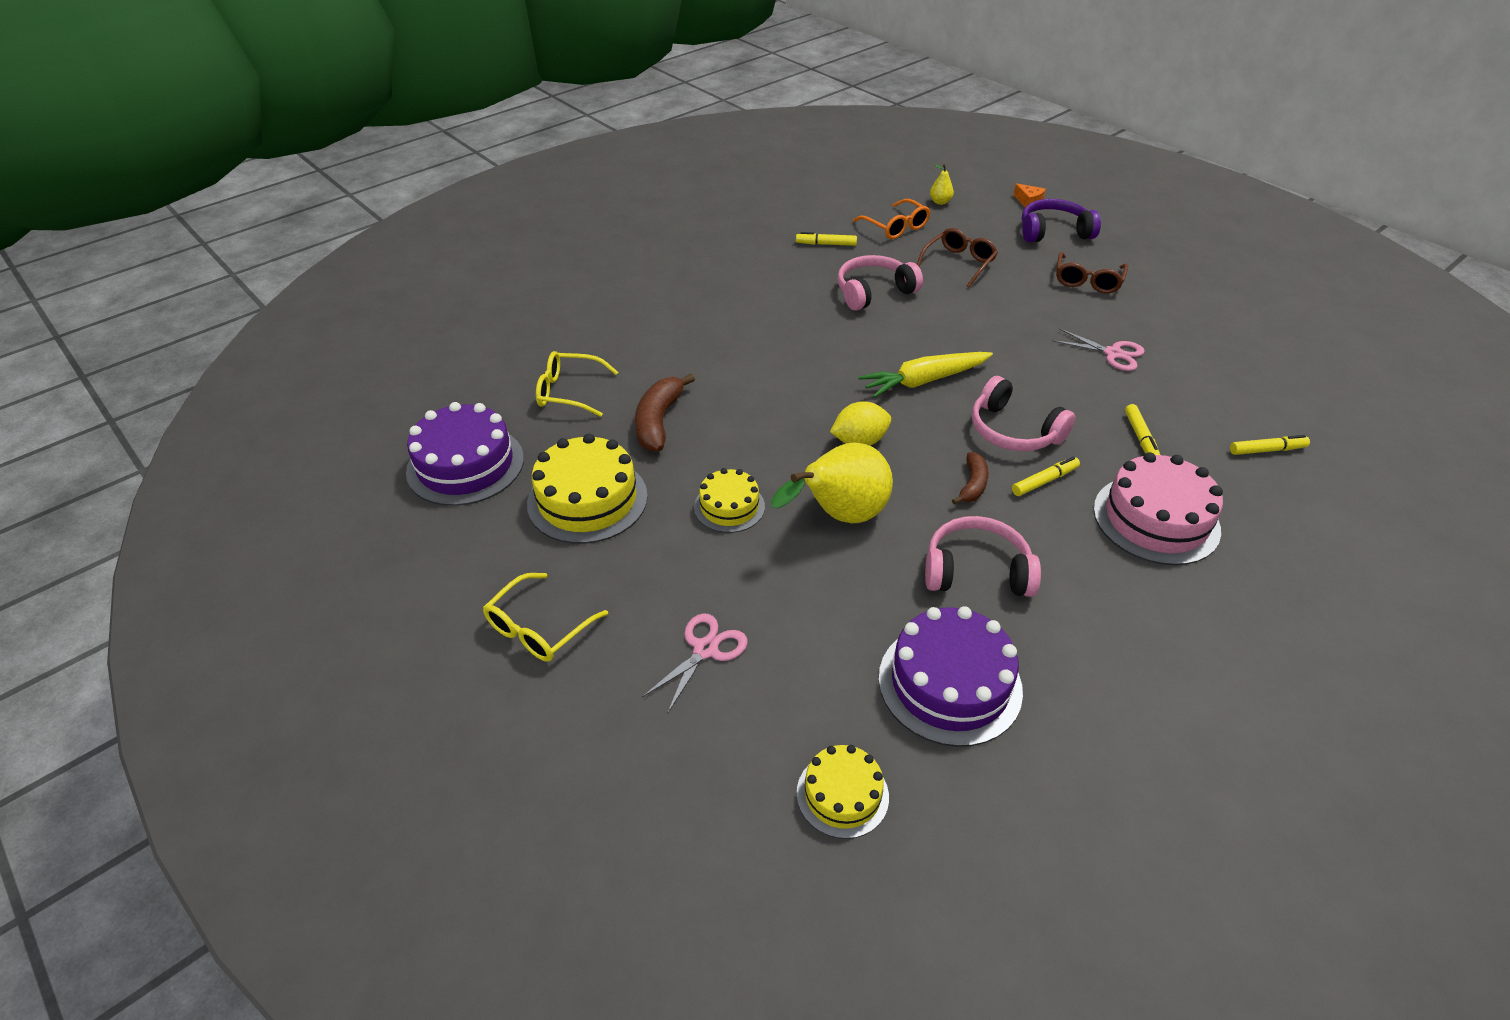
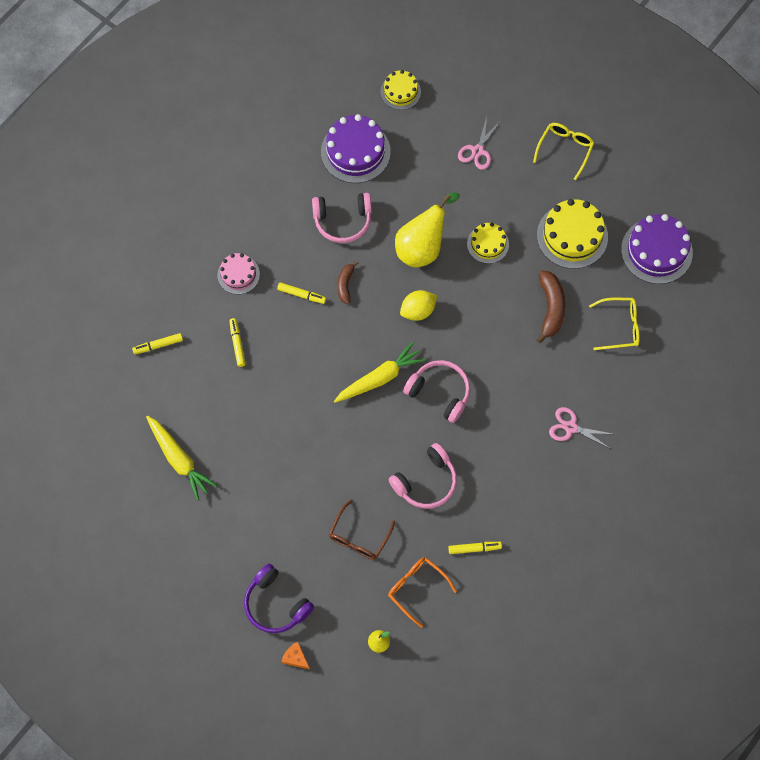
camera: 170 degrees right, 25 degrees up
(1013, 431) = (319, 336): pink headphones -> pink headphones (440, 392)
(1044, 481) = (301, 295): yellow marker -> yellow marker turned 120 degrees counterclockwise
(1053, 232) = (275, 604): purple headphones -> purple headphones turned 60 degrees clockwise
(1087, 281) = (253, 528): brown glasses -> none
(1113, 353) = (244, 432): pink scissors -> pink scissors (571, 427)
(1156, 519) = (238, 274): pink cake -> pink cake, size x0.59
(1197, 340) = (179, 459): none -> yellow carrot

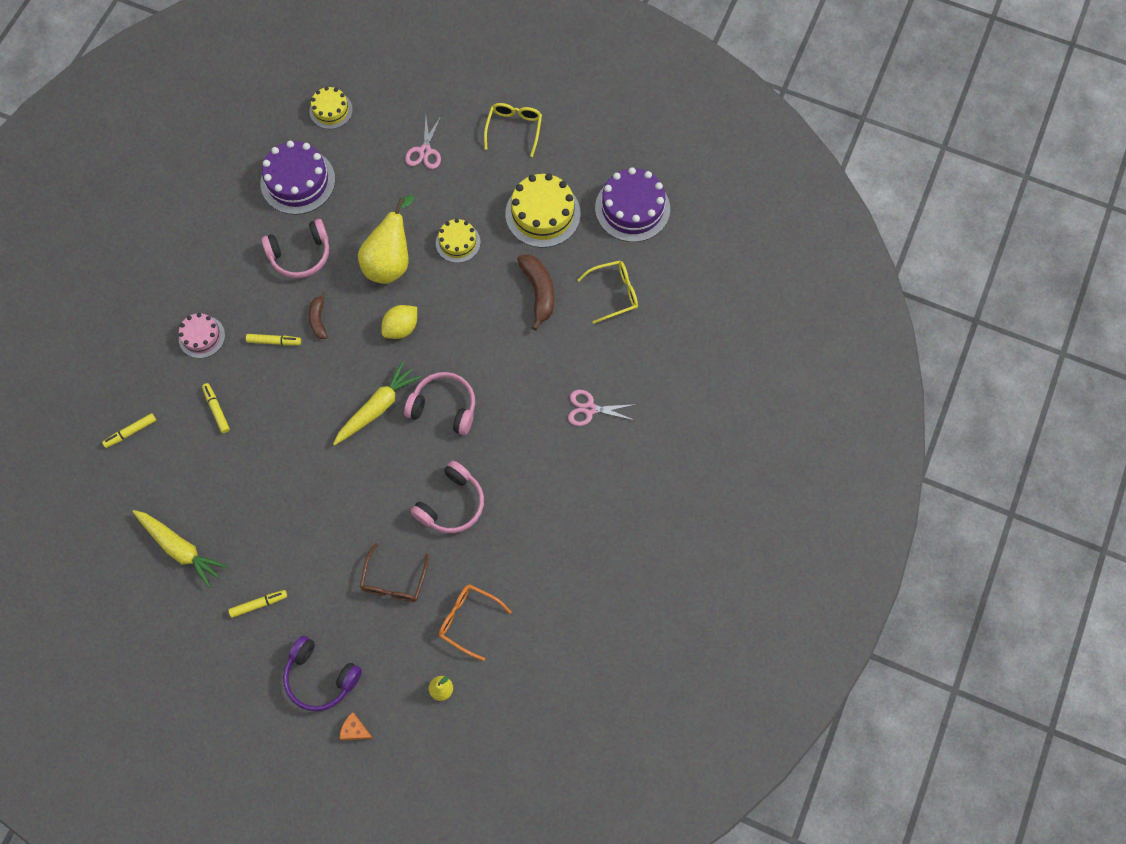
camera: 15 degrees left, 0 degrees up
(474, 548) = (519, 561): yellow marker -> yellow marker (259, 604)

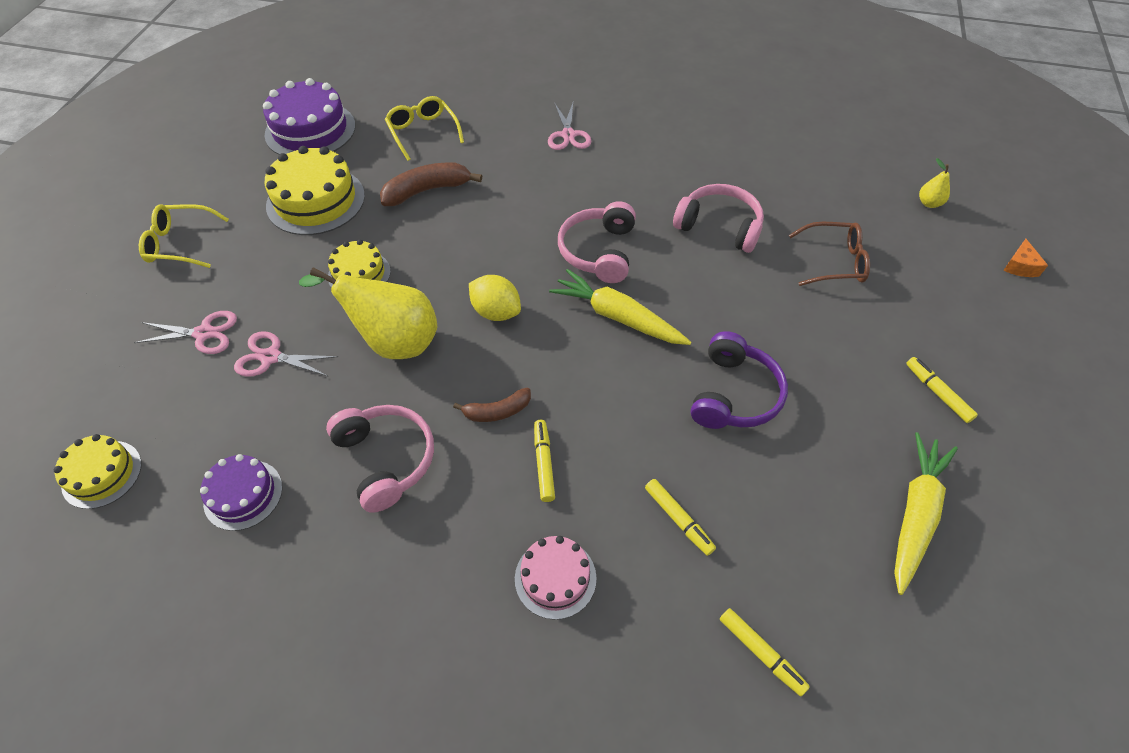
camera: 100 degrees left, 15 degrees down
(216, 409) = (678, 519): yellow marker -> yellow marker turned 90 degrees counterclockwise
(298, 181) = (243, 494): purple cake -> purple cake, size x0.59
(320, 677) = (985, 309): purple headphones -> purple headphones (734, 394)
(395, 190) = (271, 357): none -> pink scissors
(468, 620) = (843, 193): orange glasses -> none

